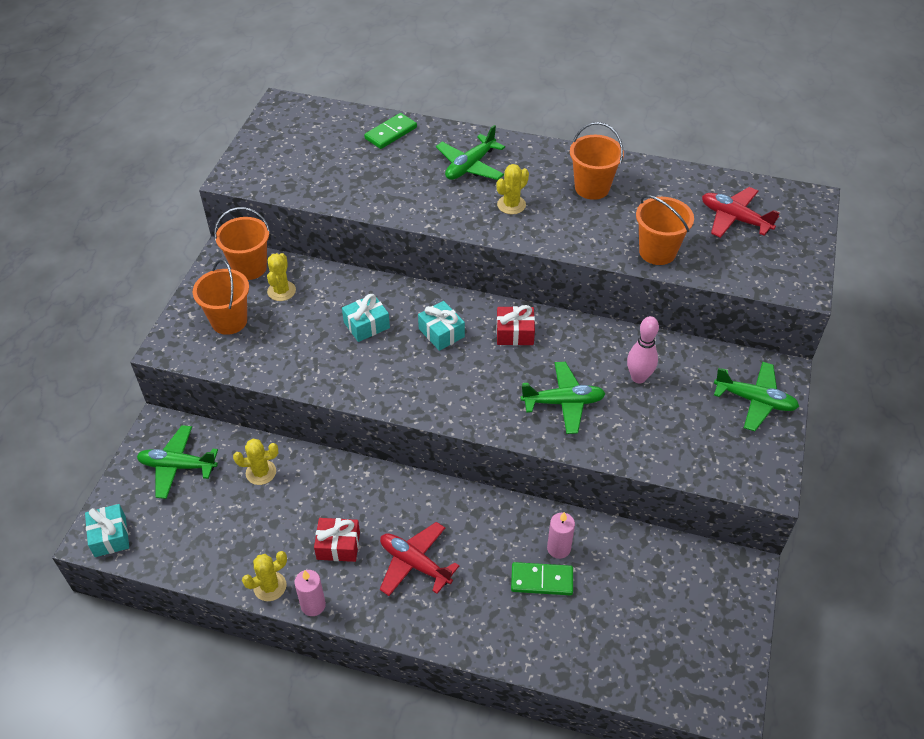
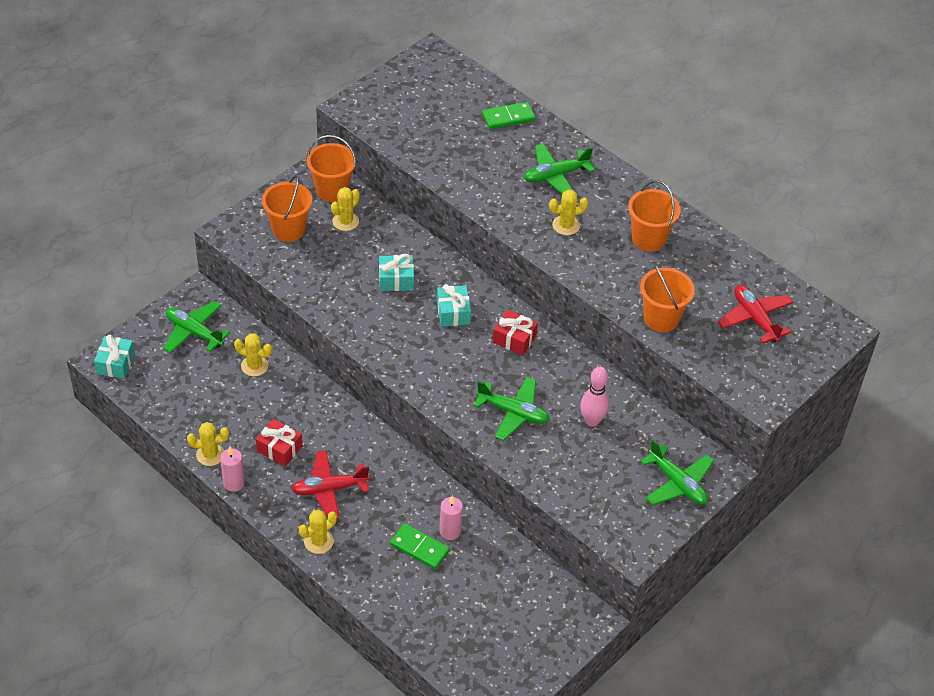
camera: 25 degrees right, 0 degrees up
(415, 563) = (329, 489): red plane -> red plane turned 75 degrees counterclockwise
(439, 624) = (318, 541): none -> yellow cactus

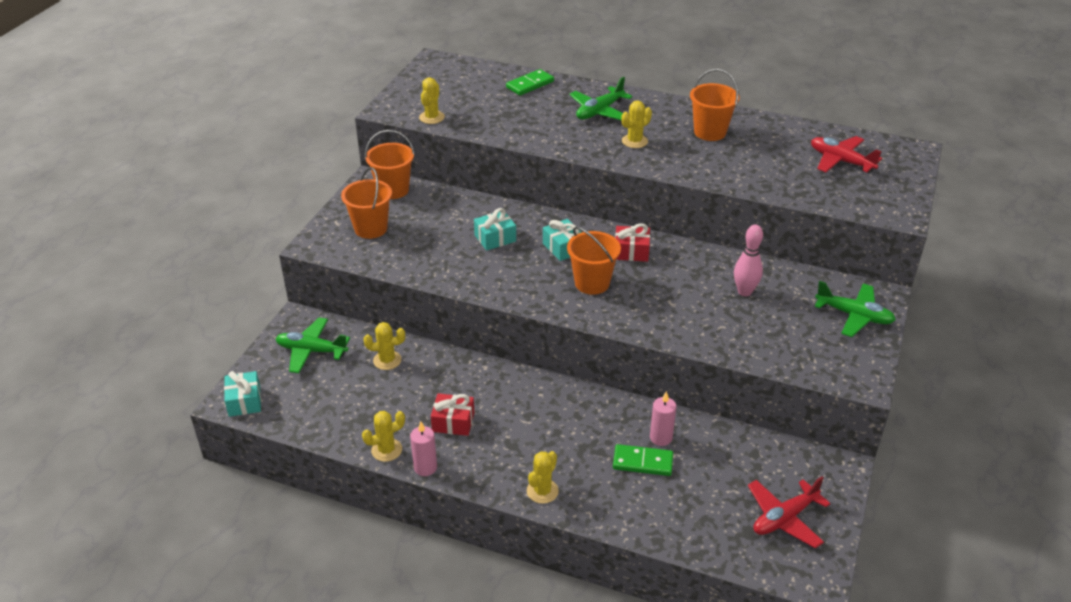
camera: 20 degrees left, 10 degrees down
(329, 489) = (523, 441): red plane -> red plane (784, 518)
(345, 221) = (420, 209): yellow cactus -> yellow cactus (432, 117)
(513, 413) = (672, 307): green plane -> none
(661, 318) = (766, 182): orange bucket -> orange bucket (592, 283)

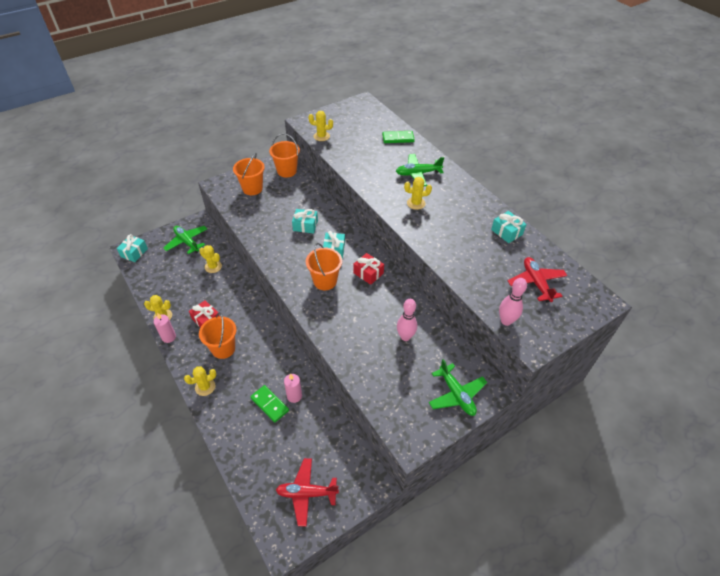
camera: 35 degrees right, 10 degrees up
(432, 117) = (321, 136): yellow cactus -> yellow cactus turned 45 degrees clockwise
(710, 132) = (470, 219): orange bucket -> orange bucket (223, 348)
(760, 128) = (506, 232): none -> turquoise gift
(854, 206) = (506, 321): none -> pink bowling pin

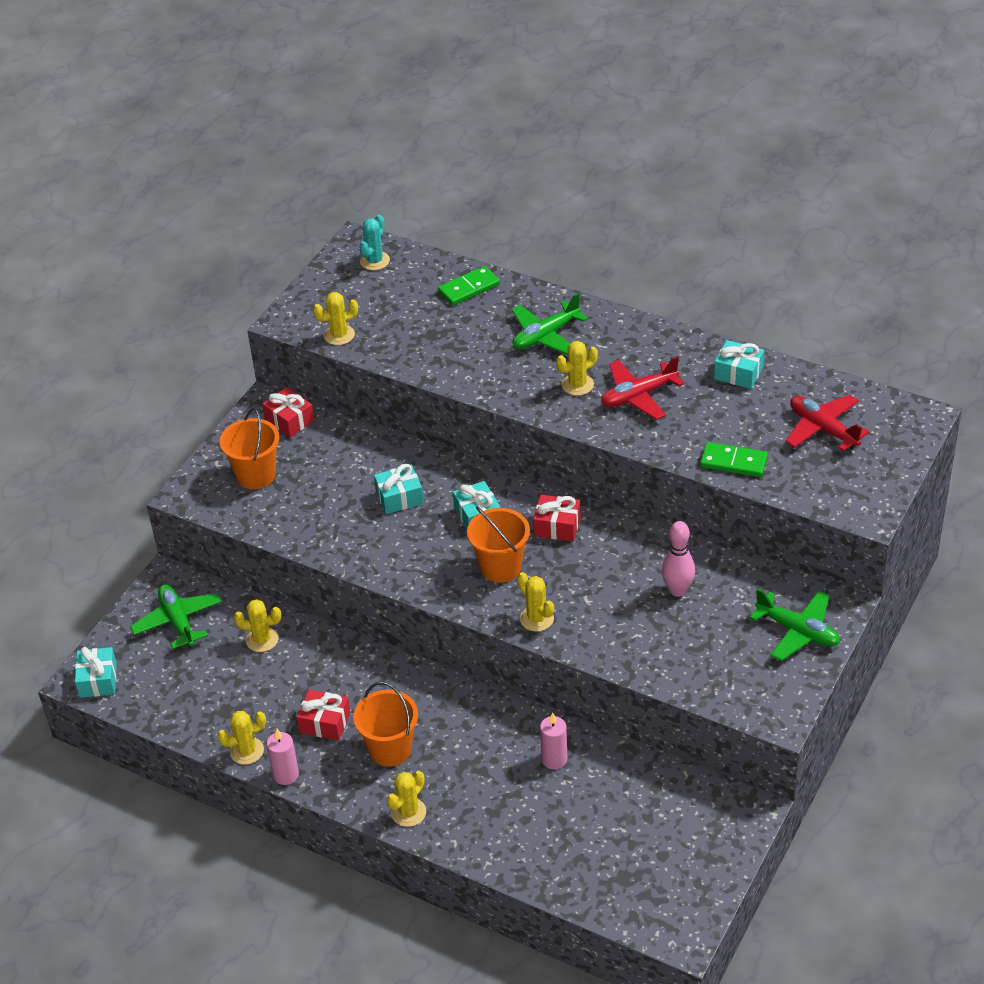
camera: 25 degrees left, 5 degrees down
(187, 242) = (178, 621): green plane -> green plane turned 45 degrees clockwise
(270, 404) = (526, 787): green domino -> green domino (733, 462)
(287, 171) = (289, 420): orange bucket -> red gift
(306, 493) = (667, 865): red plane -> red plane (638, 396)
(321, 317) = (536, 619): none -> yellow cactus
(364, 111) = (375, 261): none -> turquoise cactus
(506, 321) = (816, 497): pink bowling pin -> none

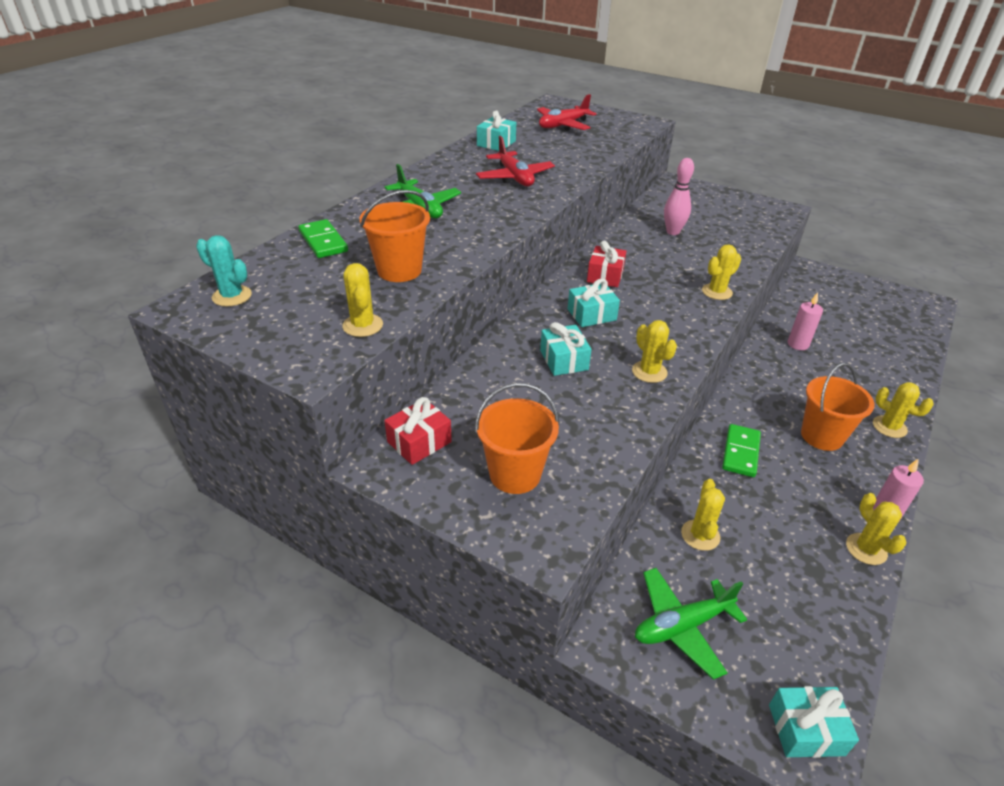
camera: 90 degrees left, 5 degrees down
(325, 722) = (804, 482): red gift -> none
(500, 567) = (657, 306): orange bucket -> orange bucket (399, 270)
(577, 385) = (494, 199): yellow cactus -> yellow cactus (649, 372)
(733, 462) = (597, 152): green domino -> green domino (740, 452)
(797, 631) = (704, 196): green plane -> none

